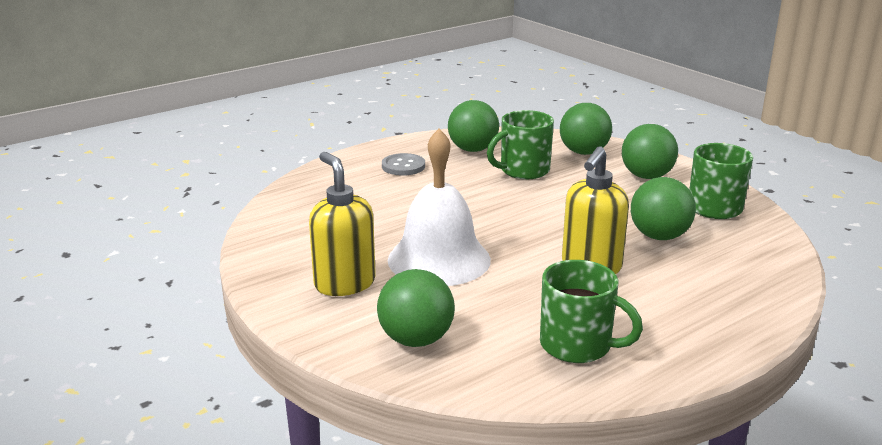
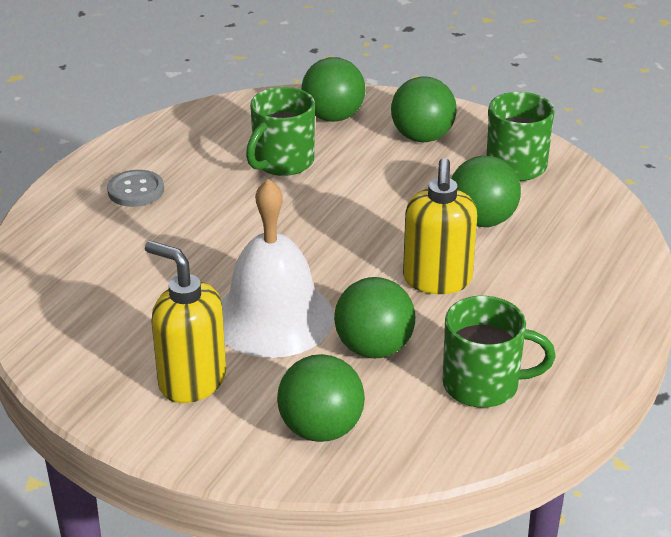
camera: 25 degrees left, 10 degrees up
(473, 150) = (202, 143): green ball -> green ball (374, 348)

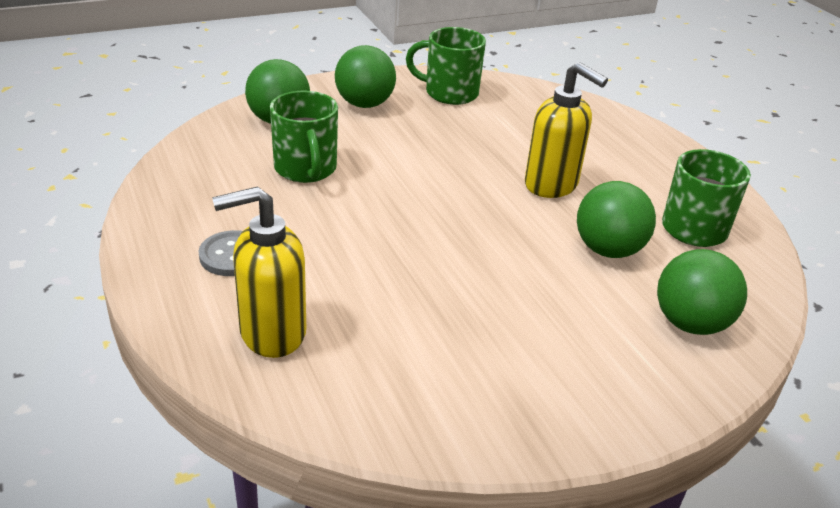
camera: 55 degrees left, 0 degrees up
(191, 381) = (564, 360): yellow soap dispenser -> yellow soap dispenser (271, 333)
(273, 317) = (517, 275): white bell -> none
(482, 220) = (500, 135): green ball -> none

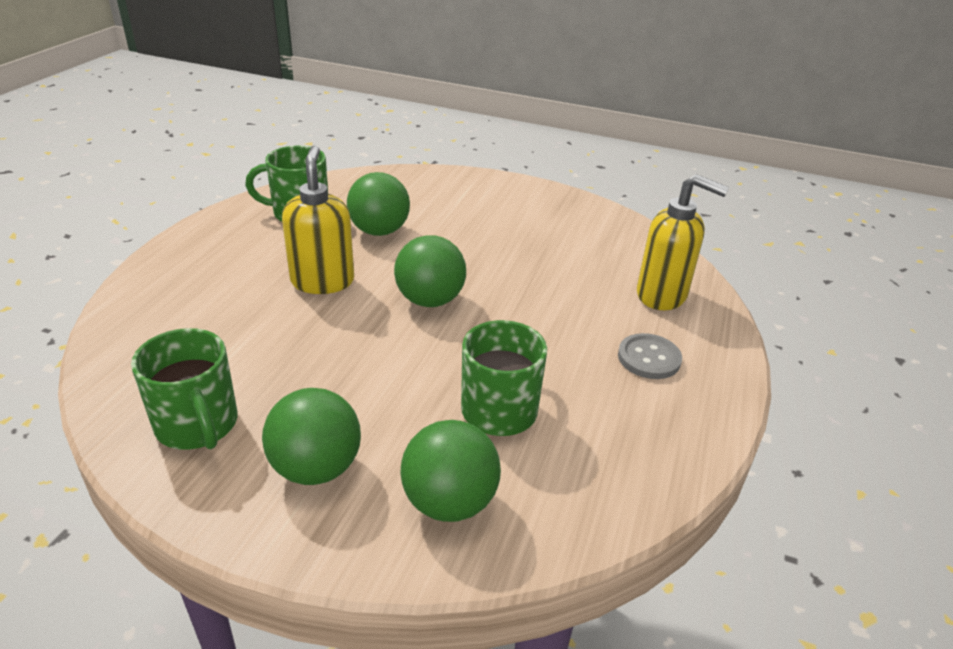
camera: 135 degrees left, 0 degrees up
(690, 323) = (412, 189): green ball -> green ball (430, 300)

